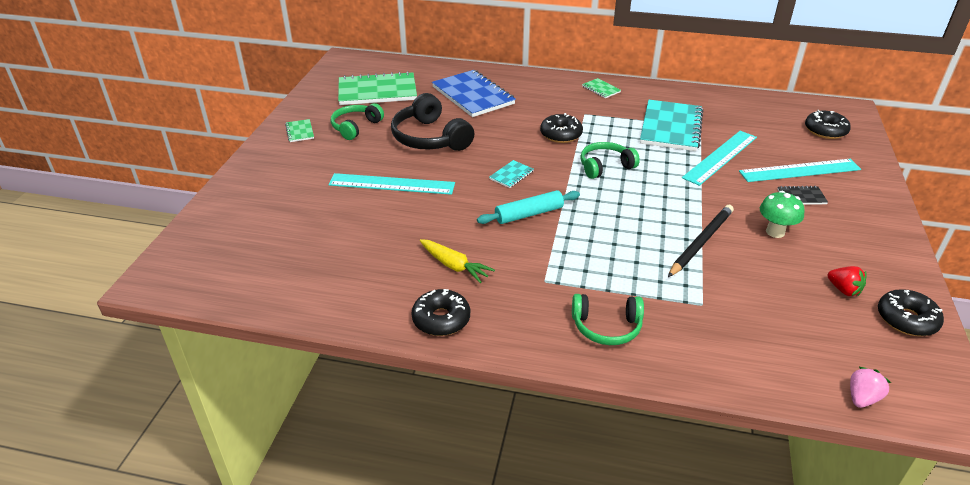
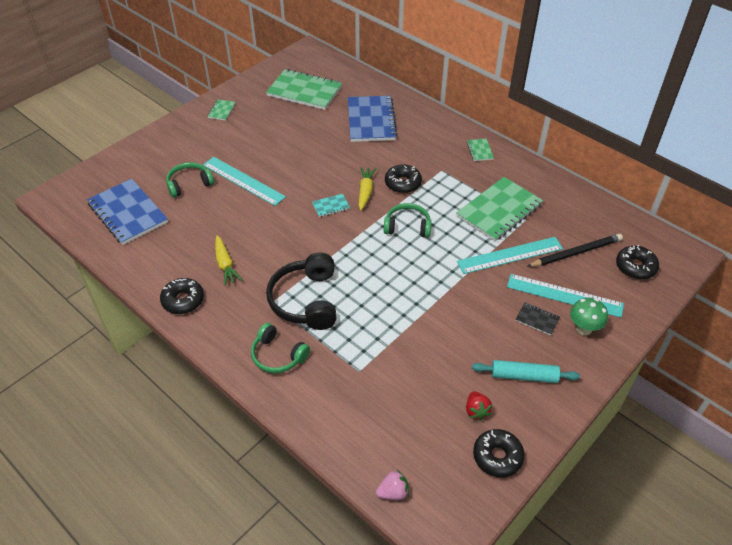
camera: 30 degrees right, 10 degrees up
(280, 260) = (128, 213): none -> blue notebook
(355, 127) = (261, 120): green headphones -> green headphones (189, 184)
(430, 138) = (303, 150): black headphones -> black headphones (306, 300)
(529, 214) = (311, 245): turquoise rolling pin -> turquoise rolling pin (524, 376)
(532, 152) = (365, 191): none -> yellow carrot
(670, 127) = (499, 210): turquoise notebook -> green notebook
(701, 242) = (411, 322): black pencil -> black pencil (576, 253)
(775, 232) = (478, 340): green mushroom -> green mushroom (583, 329)

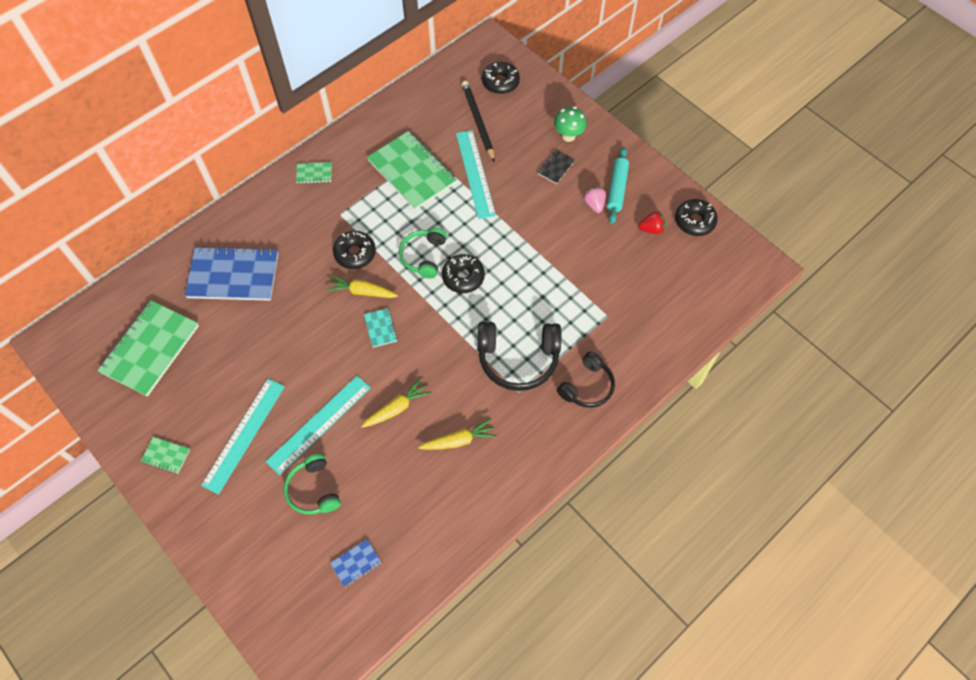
camera: 85 degrees left, 15 degrees up
(128, 213) = (356, 563): blue notebook -> blue notebook, size x0.44
(183, 300) = (508, 483): black donut -> black donut (463, 277)
(256, 223) = (397, 408): none -> yellow carrot
(278, 355) = (587, 386): green headphones -> black headphones
(393, 492) = (728, 299): pink strawberry -> pink strawberry (594, 204)
(564, 295) = (529, 141): turquoise ruler -> turquoise ruler (244, 434)

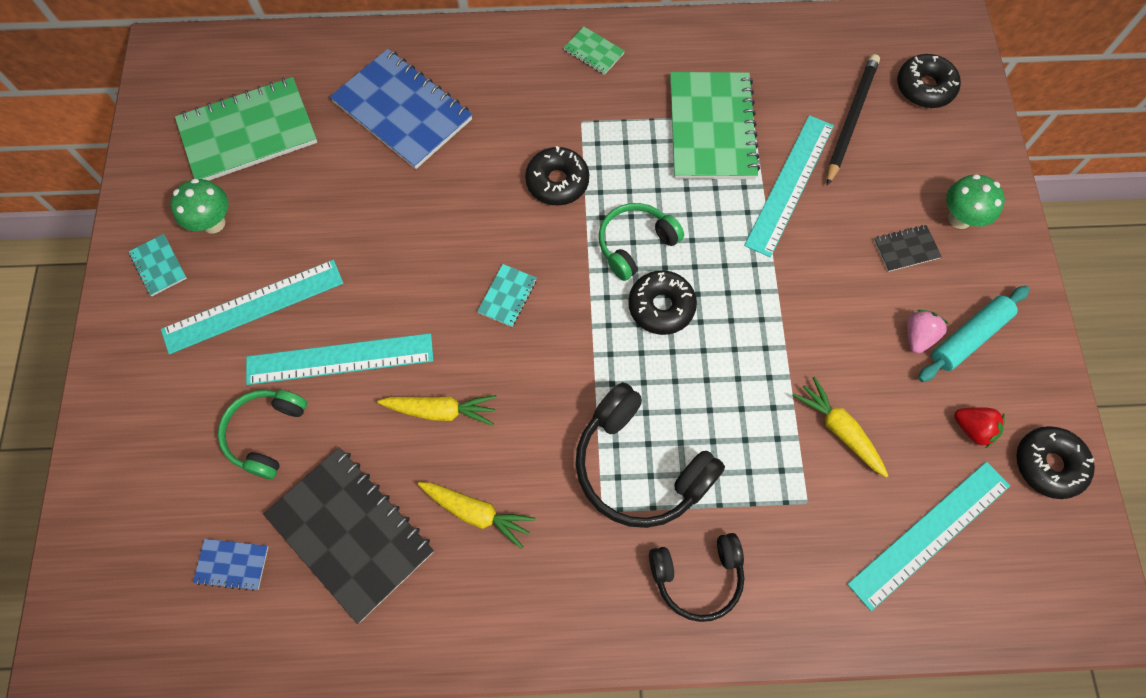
camera: 40 degrees right, 5 degrees up
(166, 455) = (159, 266): green notebook -> turquoise notebook
(177, 410) = (213, 223): none -> green mushroom
(362, 291) = (525, 234): yellow carrot -> yellow carrot (839, 429)
(404, 500) = (350, 534): none -> black notebook
(670, 289) = (930, 534): none -> turquoise ruler

